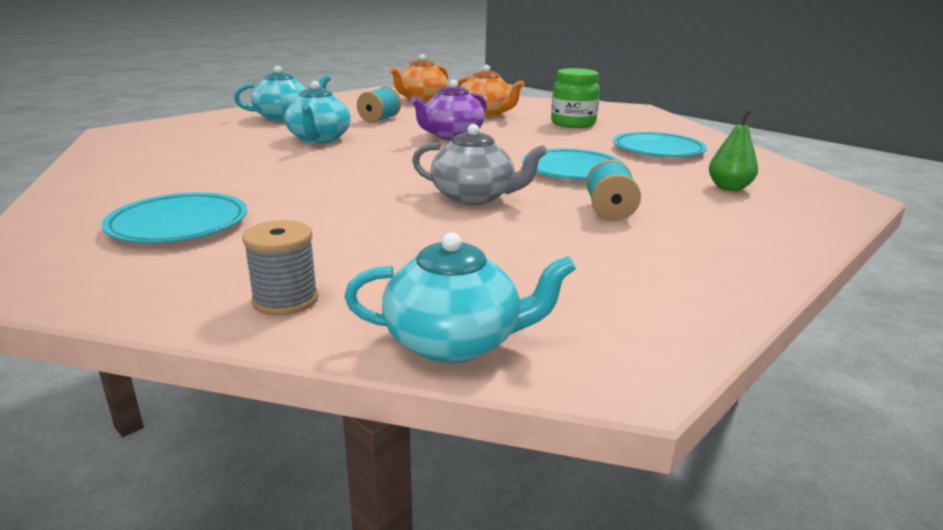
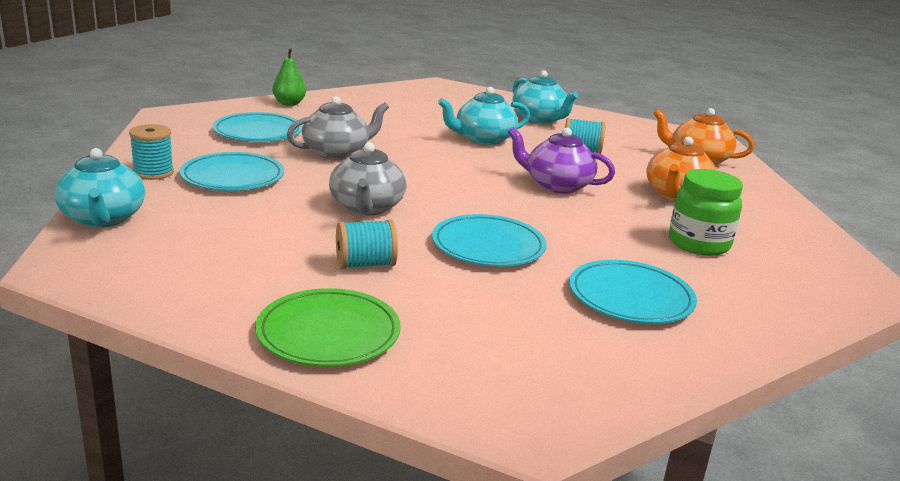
camera: 70 degrees right, 0 degrees up
(285, 300) = (153, 173): grey spool -> turquoise spool
(303, 193) = (337, 153): none -> grey teapot
(343, 249) = (233, 177): none -> turquoise plate
(729, 188) = (496, 336): green pear -> green pear (289, 104)
(748, 237) = (328, 333): none -> green plate

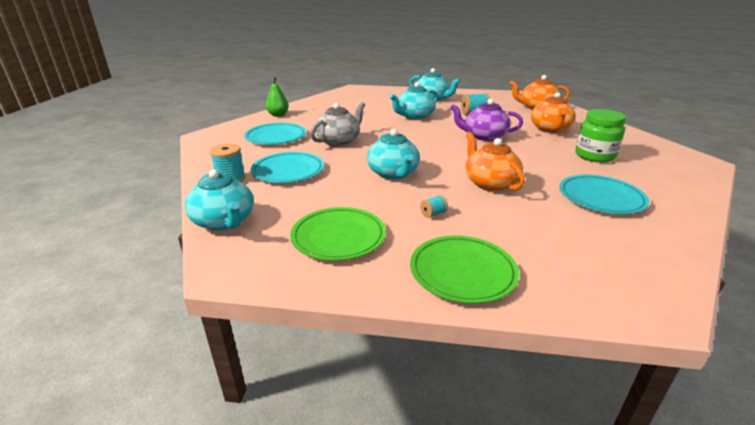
camera: 15 degrees left, 5 degrees up
(219, 263) = (338, 237): none -> green plate
(365, 264) = (433, 214): turquoise spool -> turquoise spool, size x0.55
(366, 207) = (393, 173): grey teapot -> turquoise teapot
(488, 246) = (490, 183): turquoise plate -> orange teapot

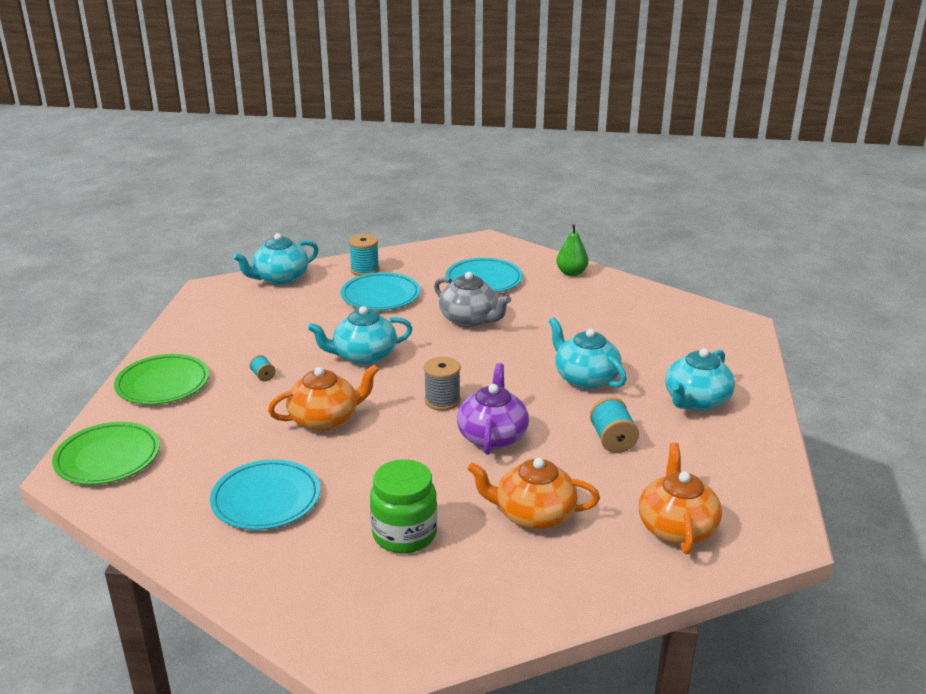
camera: 90 degrees right, 0 degrees up
(338, 237) = (238, 328): green plate -> green plate (108, 457)
(450, 148) = (442, 401): none -> grey spool

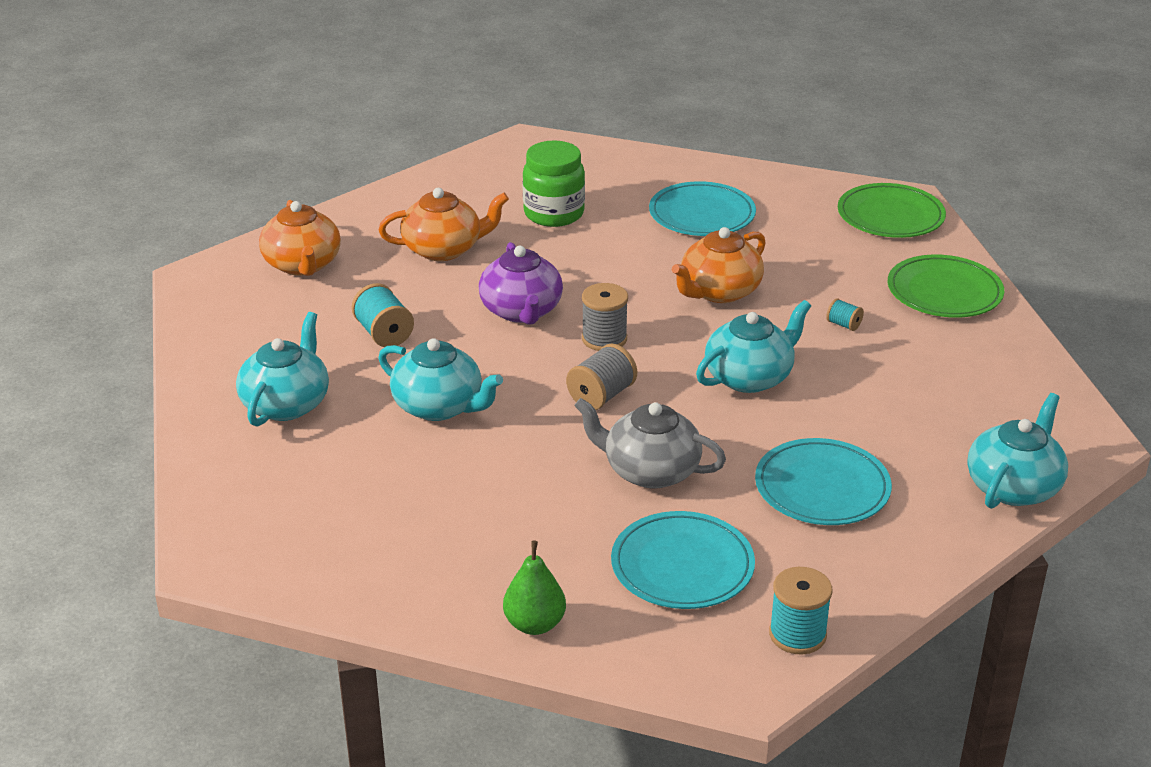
camera: 160 degrees right, 5 degrees up
(365, 270) = (901, 540): turquoise spool -> turquoise spool (797, 634)
(471, 364) = (601, 396): none -> grey spool

